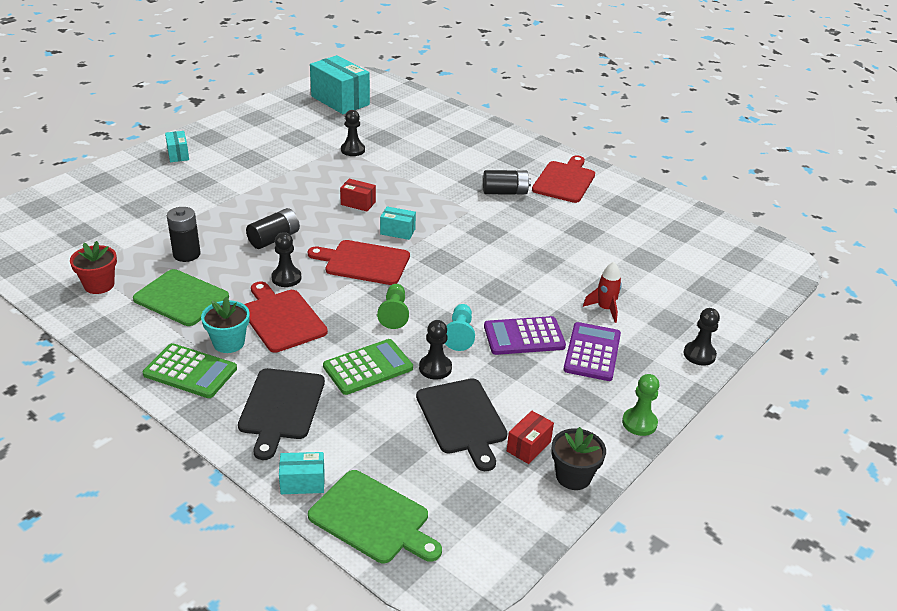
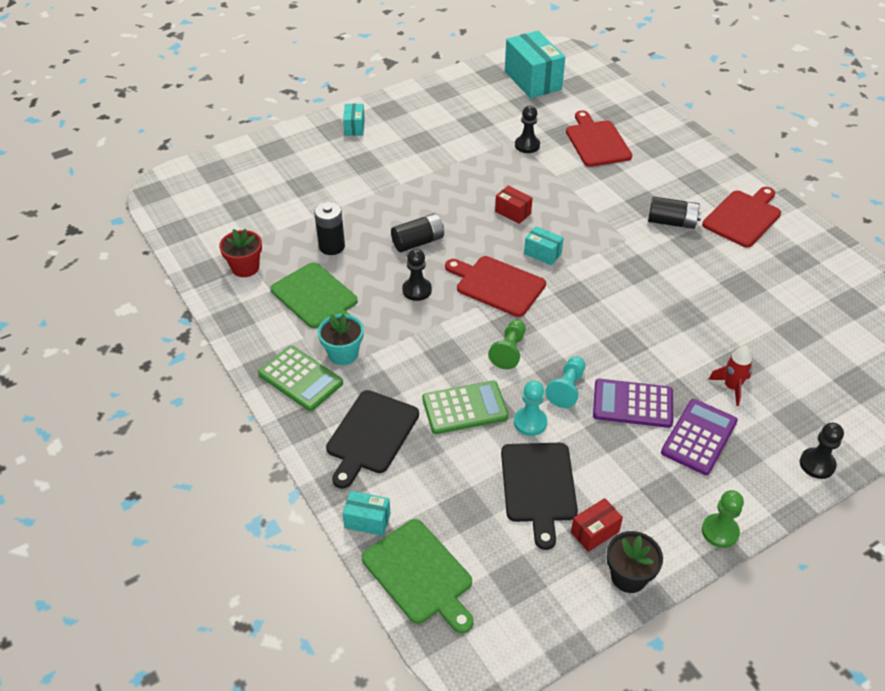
camera: 20 degrees right, 10 degrees up
(282, 318) = (399, 336): red cutting board -> red cutting board (597, 142)
(435, 368) = (530, 422): black pawn -> turquoise pawn

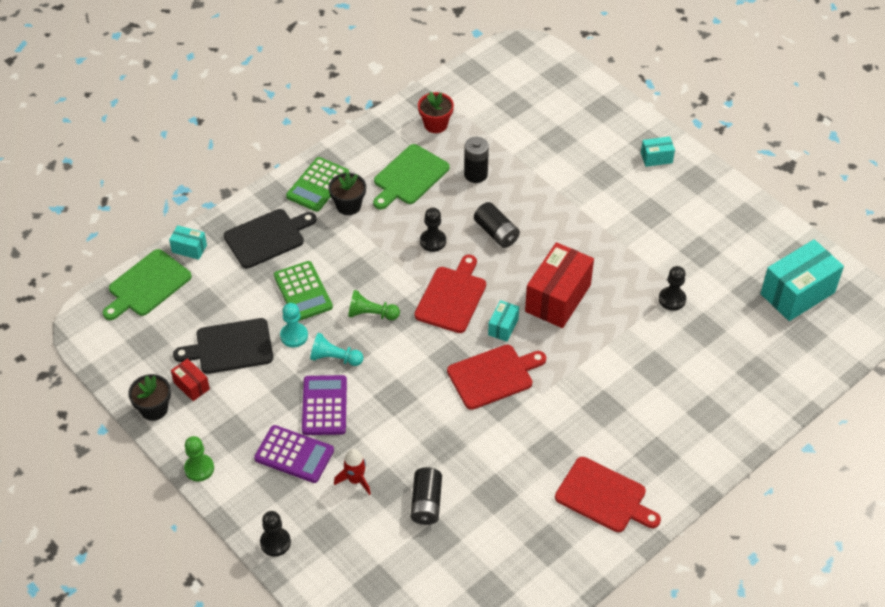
camera: 80 degrees right, 5 degrees up
(343, 354) = (348, 205): turquoise flower pot -> black flower pot
(367, 520) = (189, 249): turquoise box -> turquoise box turned 75 degrees counterclockwise
(371, 435) = (267, 237): black cutting board -> black cutting board turned 135 degrees clockwise
(513, 212) = (558, 298): red box -> red box, size x2.07
(597, 142) = (698, 360): red cutting board -> red cutting board (493, 376)
(672, 222) = (578, 431): black battery -> black battery (426, 503)

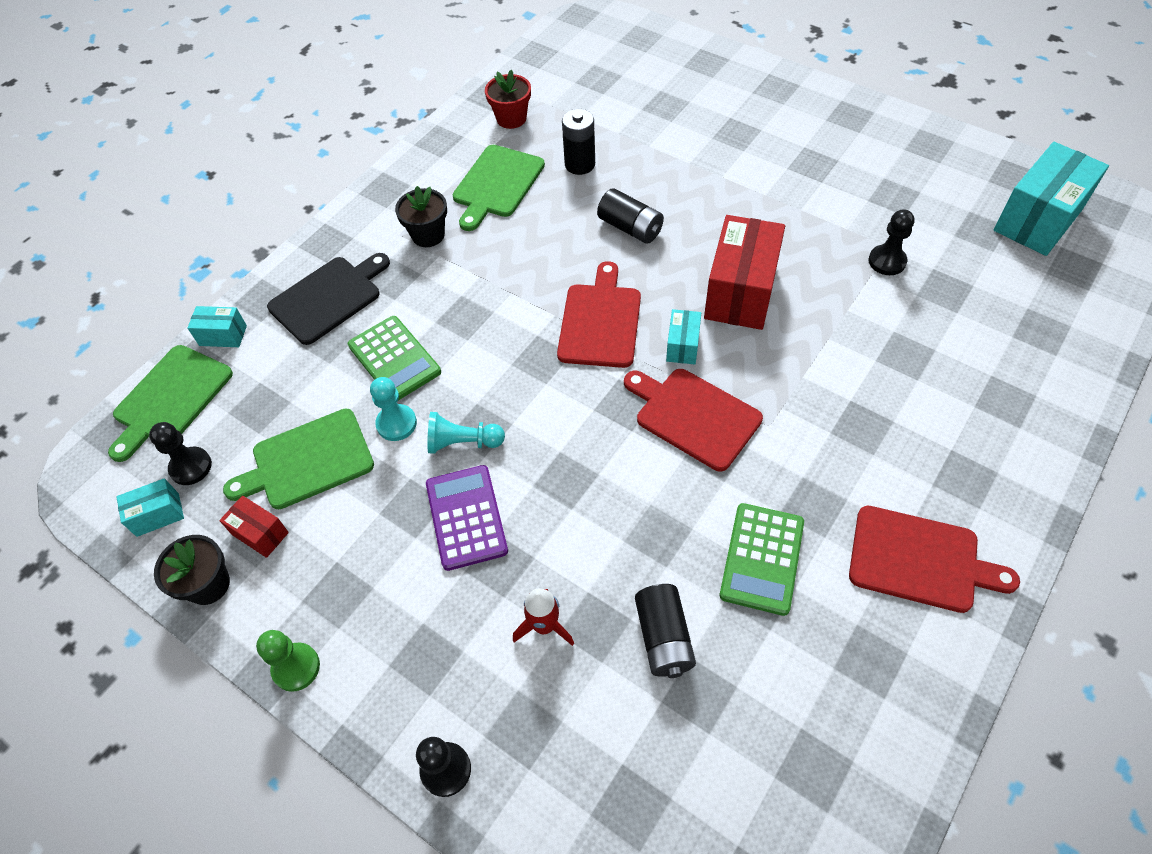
camera: 10 degrees left, 5 degrees up
(230, 347) = (307, 461): black cutting board -> green cutting board
(294, 454) = (440, 606): purple calculator -> none
(318, 185) = (381, 218): green calculator -> green calculator (762, 558)
(371, 314) = (497, 368): green pawn -> none
(433, 241) = (551, 255): black pawn -> black pawn (191, 467)
(493, 376) = (693, 416): red cutting board -> red cutting board turned 105 degrees counterclockwise
(656, 158) = (792, 102): turquoise box -> turquoise box (158, 514)

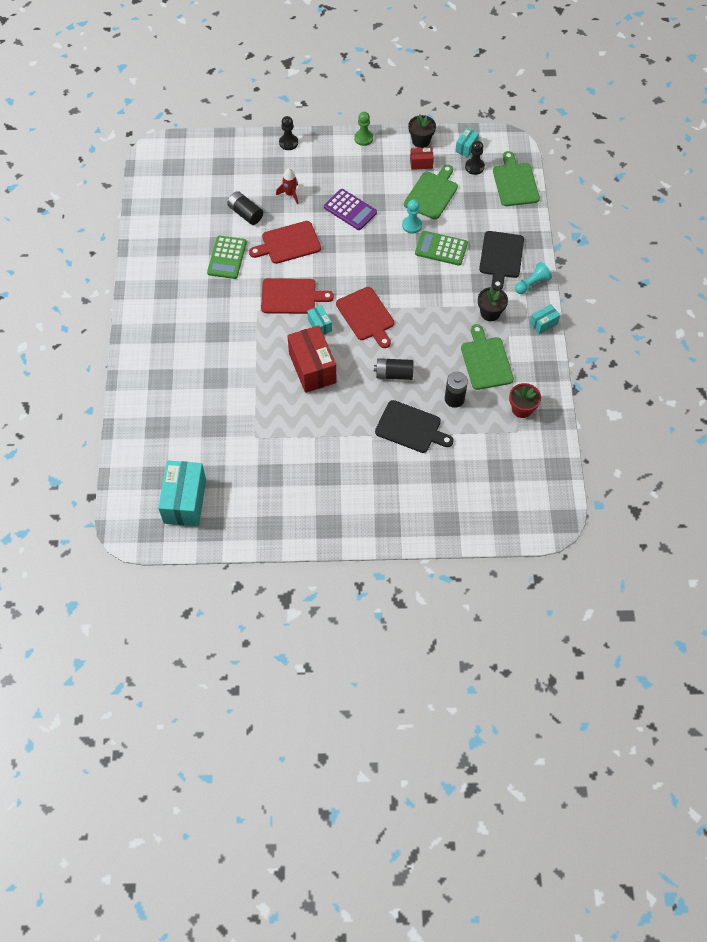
camera: 140 degrees right, 5 degrees up
(223, 335) = (526, 216): turquoise box -> turquoise box (543, 323)
(463, 442) = (377, 234): turquoise pawn -> turquoise pawn (532, 284)
(664, 161) = (411, 428): none -> black cutting board
(762, 558) = (227, 258): green calculator -> green calculator turned 150 degrees counterclockwise
(887, 261) = (251, 427): black pawn -> none
(920, 560) = (167, 290): red cutting board -> red cutting board (288, 243)

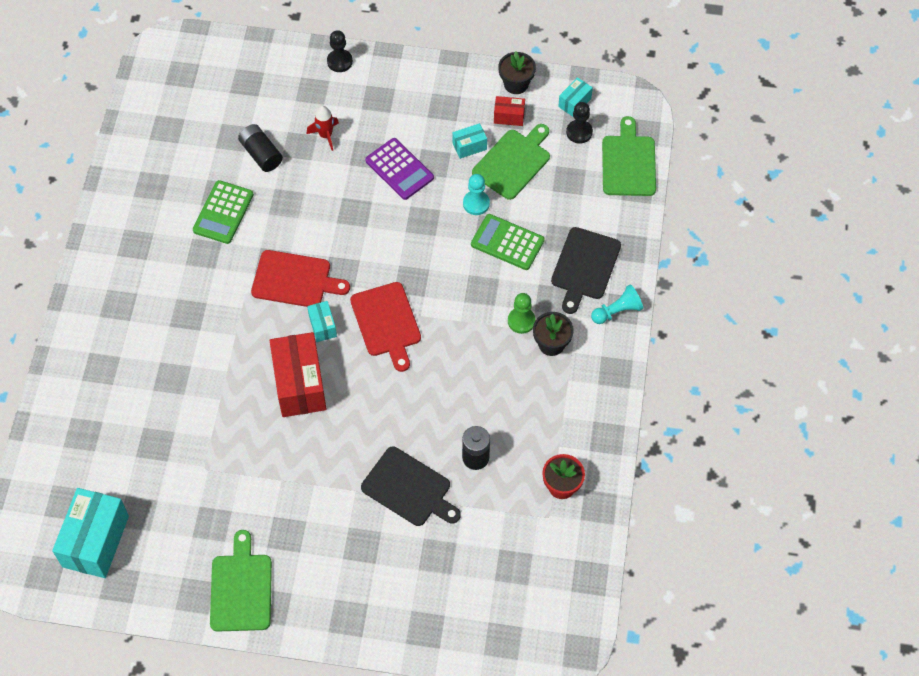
camera: 10 degrees right, 0 degrees up
(288, 243) = (308, 204): red cutting board -> none
(363, 138) = (440, 69): green pawn -> green pawn (521, 321)
(394, 374) = (404, 410): black battery -> none
(486, 361) = (530, 411): green cutting board -> green cutting board (241, 588)
(543, 323) = (619, 370): turquoise box -> turquoise box (469, 146)

